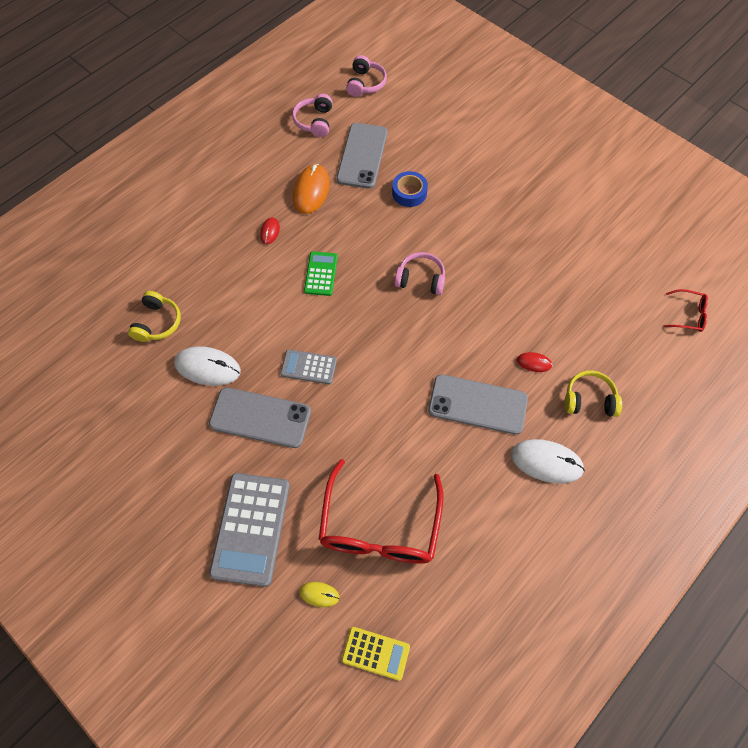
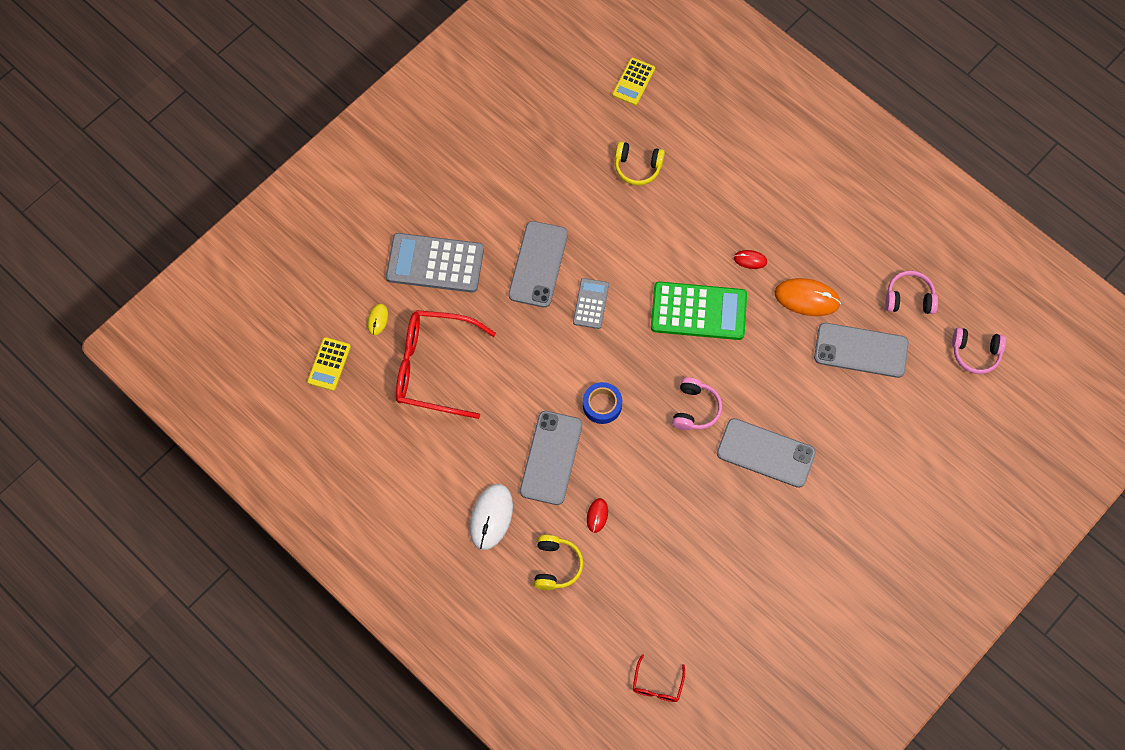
camera: 90 degrees right, 5 degrees up
(56, 325) = (633, 82): none -> yellow calculator
(207, 367) = (590, 215): white mouse -> none
(321, 274) = (698, 311): green calculator -> green calculator, size x1.84
(409, 193) = (810, 400): blue tape -> blue tape (602, 405)
(460, 226) = (766, 453): none -> grey phone

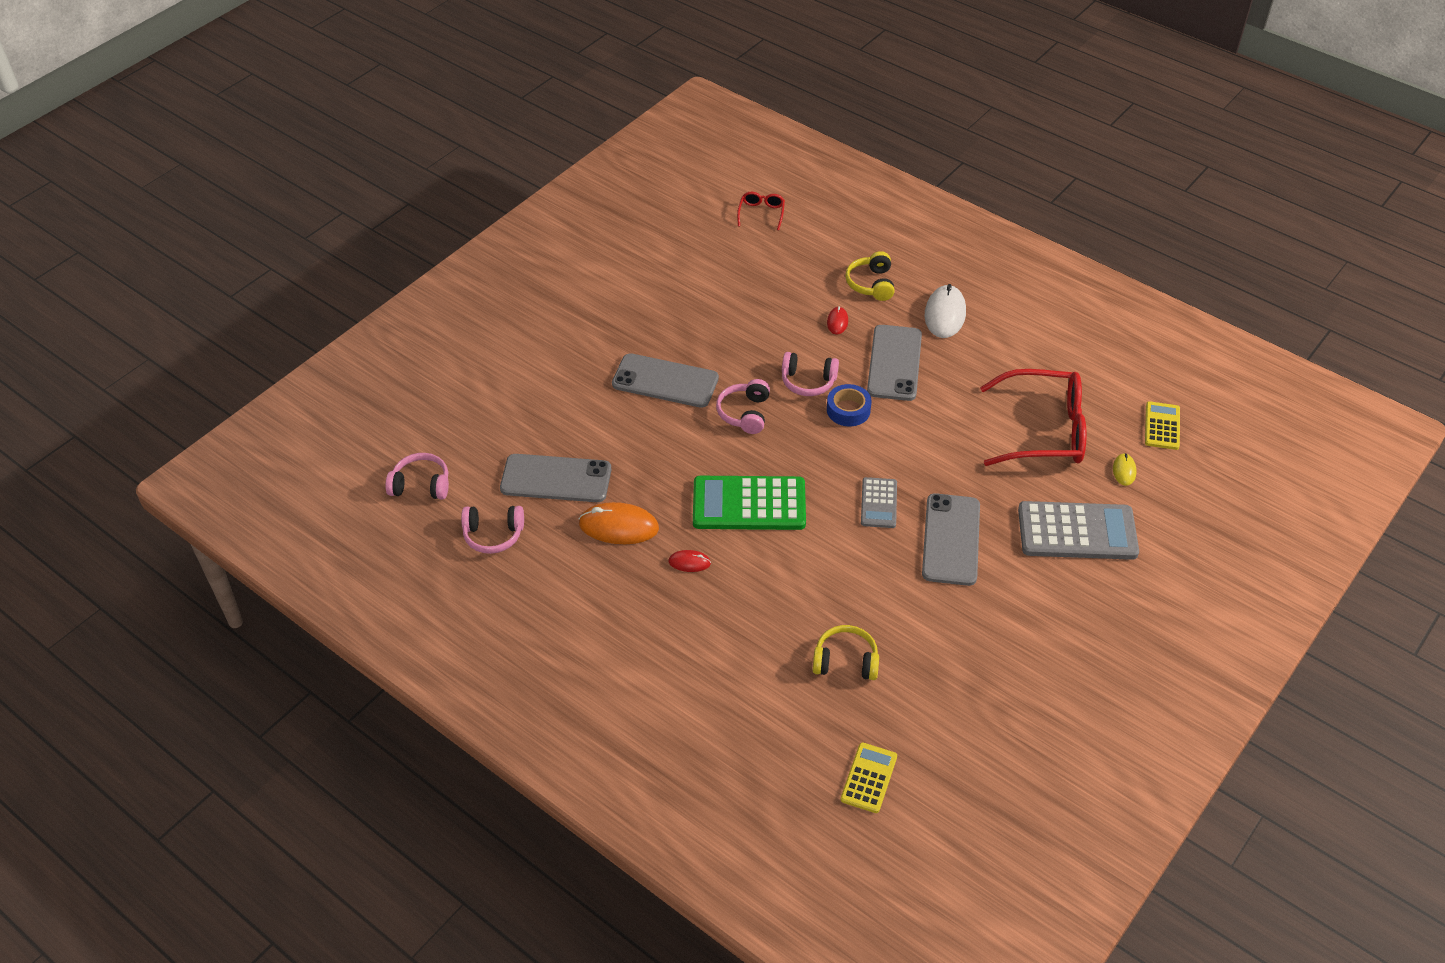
camera: 175 degrees right, 20 degrees down
(634, 442) = (808, 381): none -> pink headphones

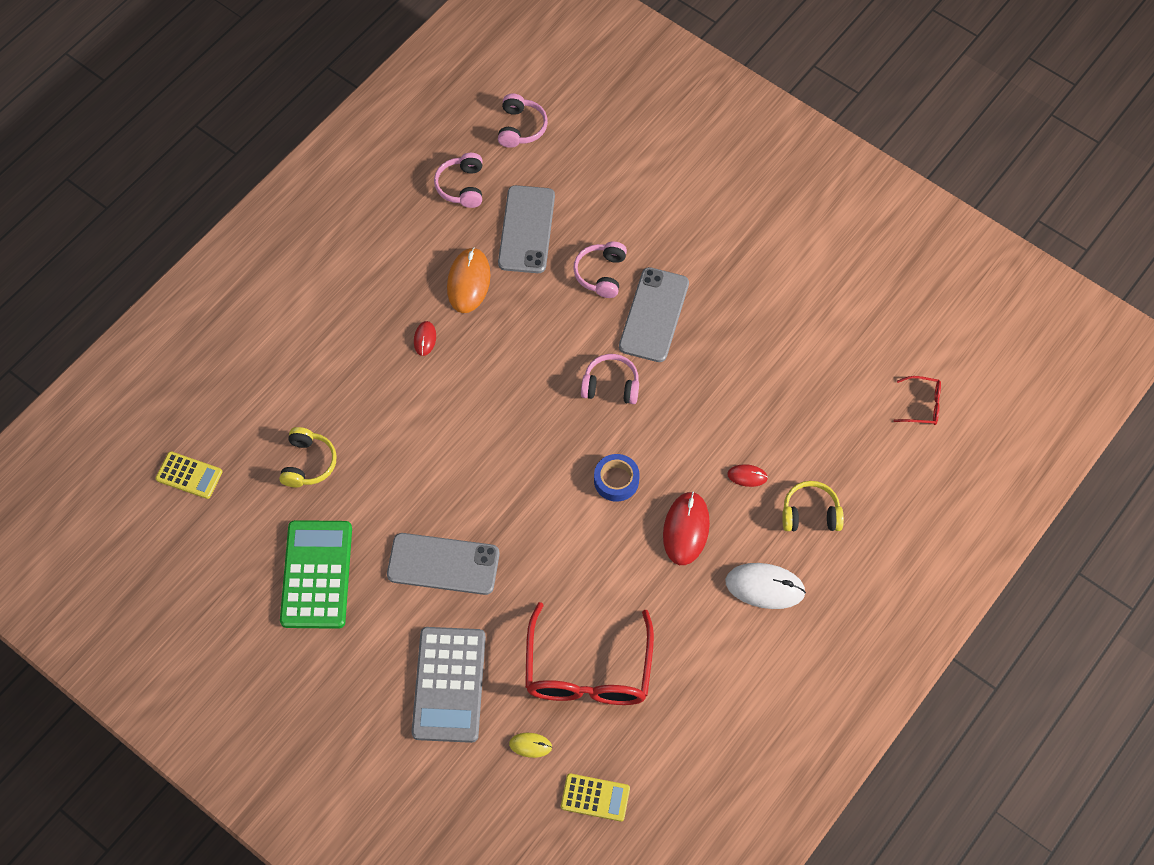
camera: 90 degrees right, 15 degrees up
(749, 504) = (492, 388): green calculator -> green calculator (316, 575)
(808, 381) = (656, 444): pink headphones -> pink headphones (601, 274)
(879, 503) = (491, 502): grey calculator -> none
(894, 363) = (686, 529): grey phone -> red mouse

